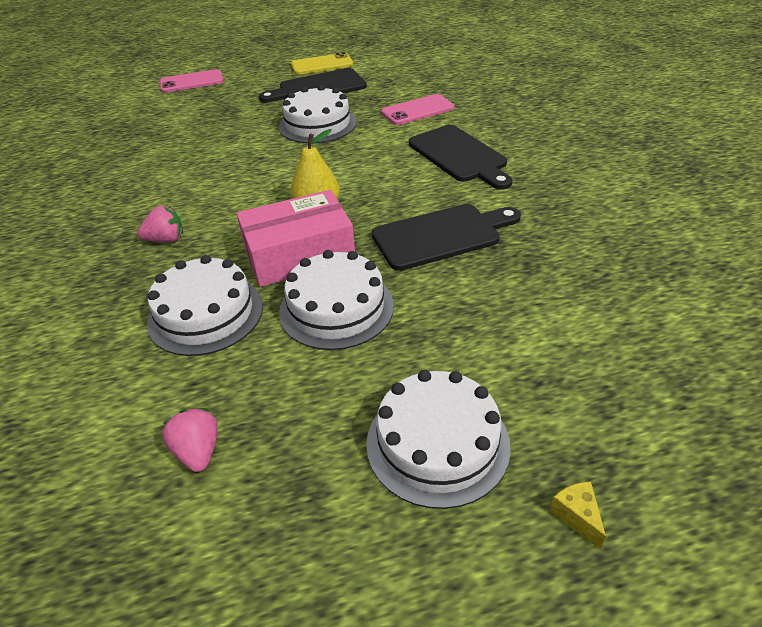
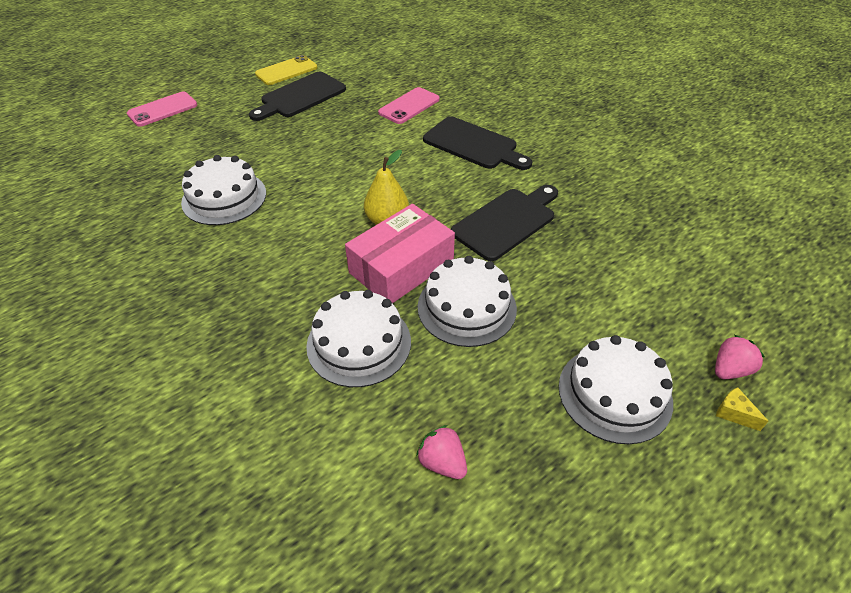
camera: 25 degrees left, 5 degrees up
(166, 239) = (266, 283): pink strawberry -> pink strawberry (730, 370)
(317, 124) = (327, 135): white cake -> white cake (224, 197)

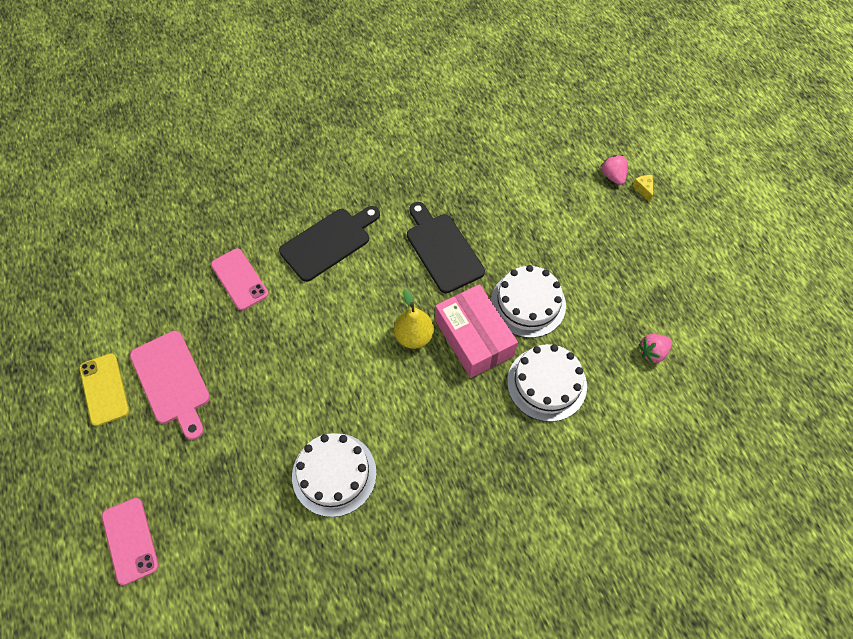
camera: 75 degrees left, 15 degrees up
(300, 96) = (172, 381): black cutting board -> pink cutting board
(614, 393) = (619, 242): white cake -> none
(734, 413) = (643, 189): yellow cheese -> yellow cheese turned 105 degrees clockwise

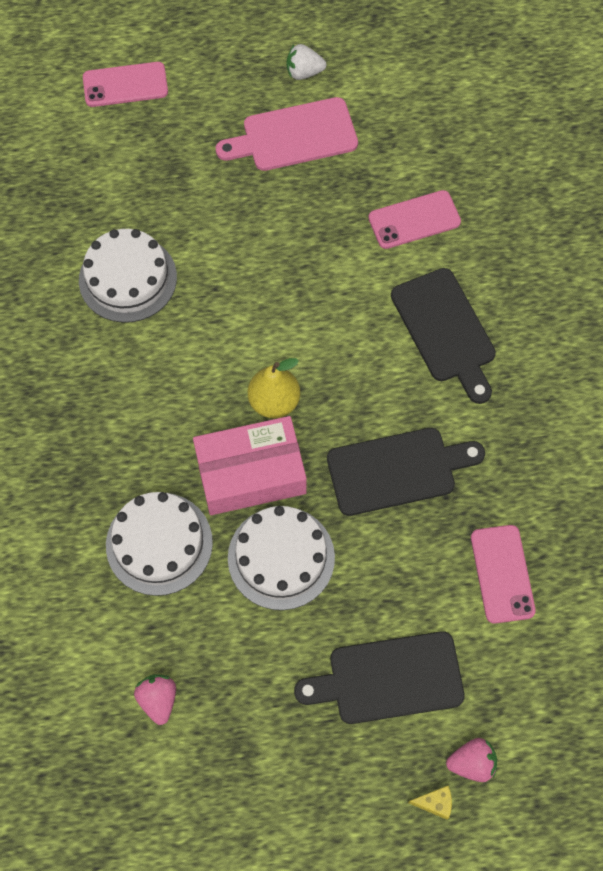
camera: 105 degrees right, 5 degrees up
(104, 389) = (304, 72): yellow phone -> white strawberry
(493, 181) = (502, 574): none -> pink phone
(582, 226) = (388, 678): none -> black cutting board

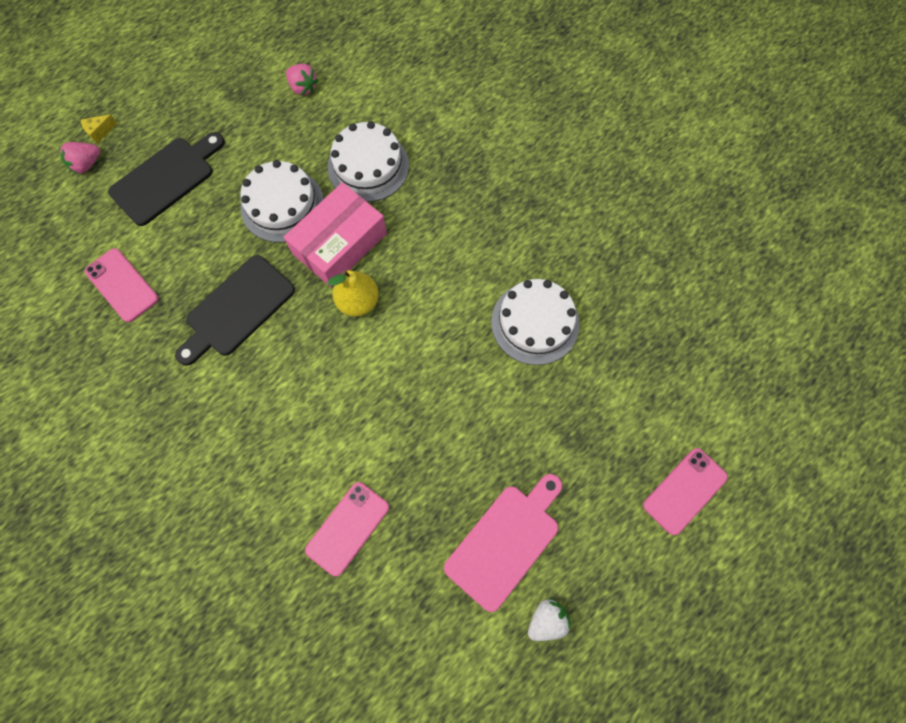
camera: 145 degrees right, 5 degrees up
(445, 331) = (262, 441): black cutting board -> none

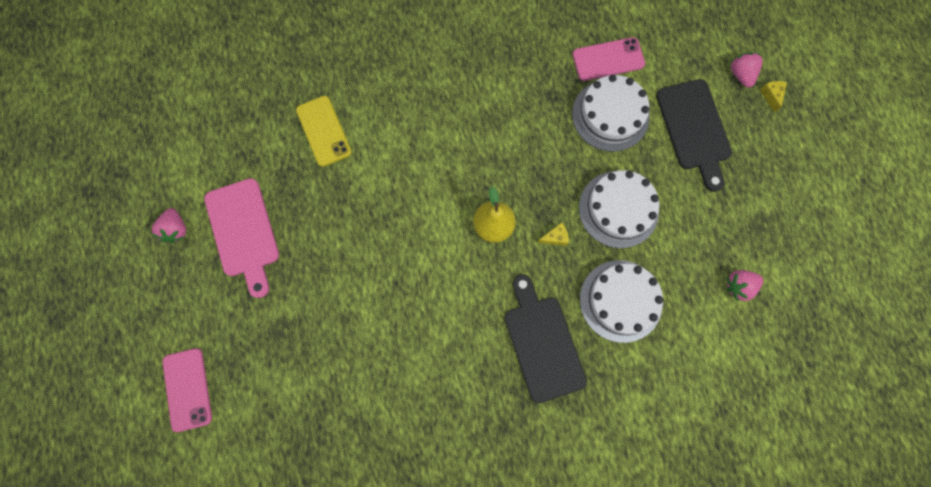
camera: 120 degrees right, 5 degrees up
(236, 309) = (539, 132): black cutting board -> black cutting board (542, 343)
(340, 244) = (555, 237): pink box -> yellow cheese
(347, 528) = (324, 131): pink phone -> yellow phone
(535, 323) = (391, 358): white cake -> white cake (610, 115)
(546, 619) = (176, 229): white strawberry -> pink strawberry

